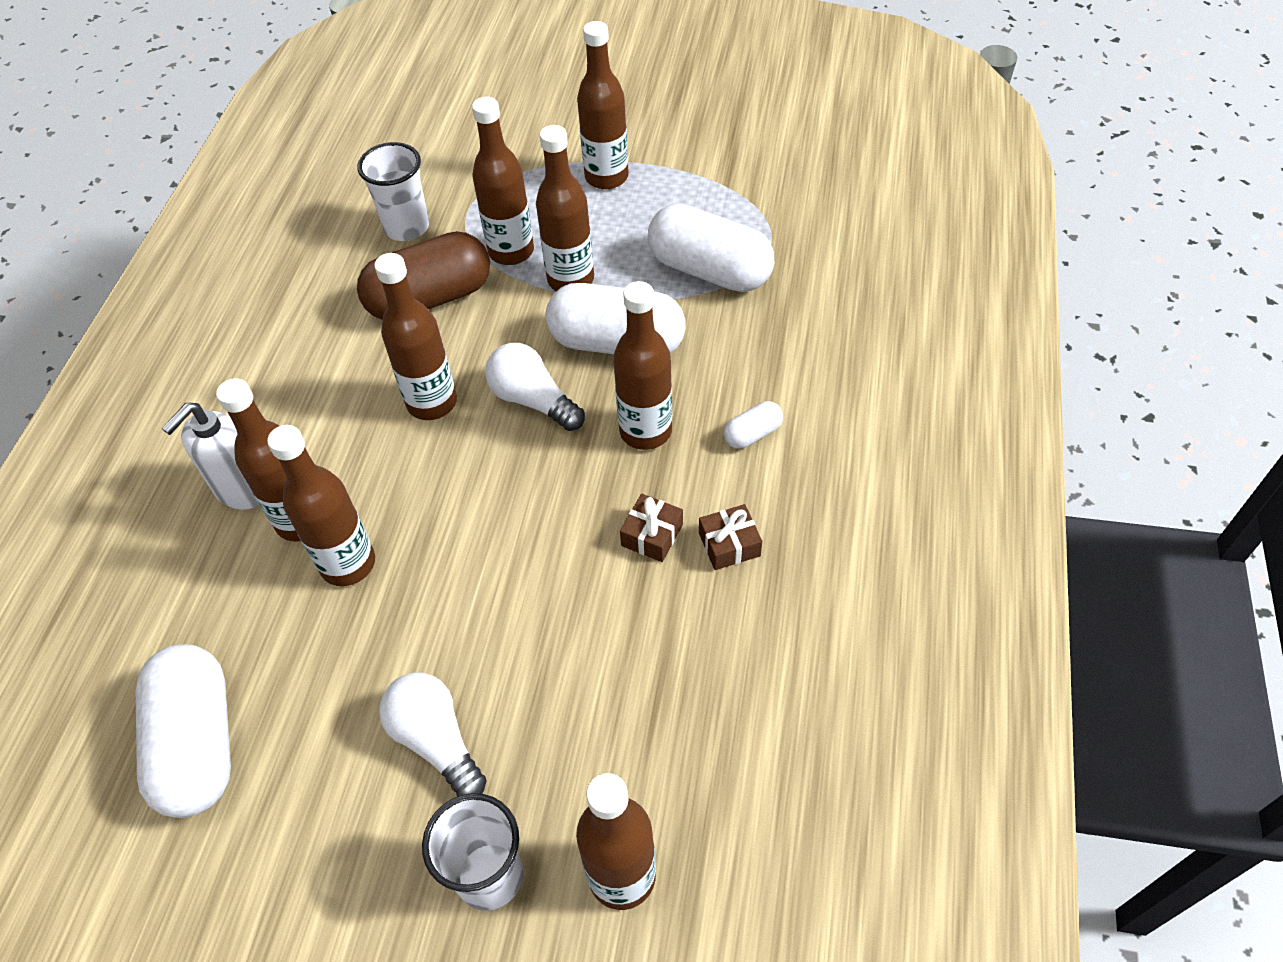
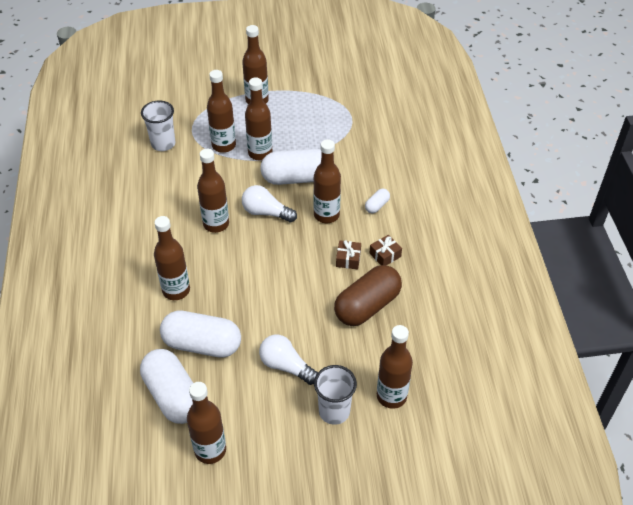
camera: 20 degrees left, 5 degrees down
(242, 488) = (138, 283): white soap dispenser -> none
(348, 564) = (208, 304): brown bottle -> brown bottle (210, 450)
(430, 298) = (192, 176): brown capsule -> brown capsule (367, 306)
(709, 270) = (327, 136): white capsule -> white capsule (202, 344)

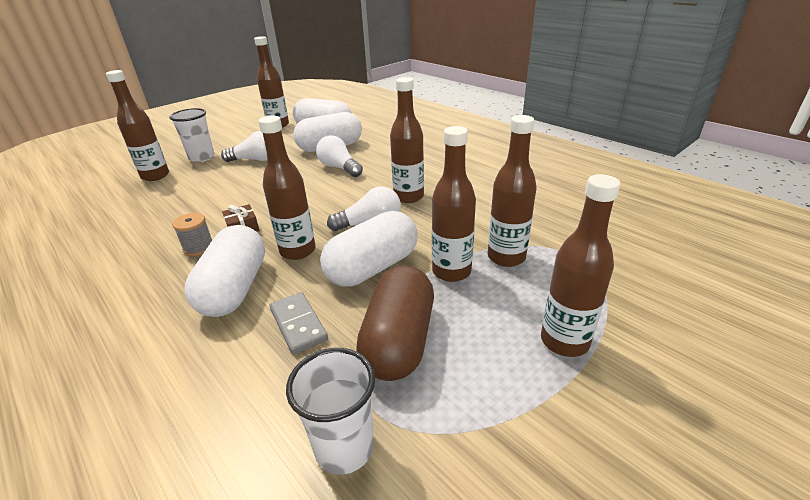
camera: 145 degrees right, 15 degrees down
(163, 144) = (569, 226): white cup -> white cup (344, 447)
(176, 290) = (384, 157): brown bottle -> none
(227, 297) = (339, 168): none -> white light bulb
(357, 166) = (298, 324): none -> grey domino
(367, 306) = (201, 207): brown capsule -> brown capsule (399, 340)
(377, 206) = (235, 288): white capsule -> white capsule, size x2.24
(385, 255) = (198, 247): brown gift -> grey spool

